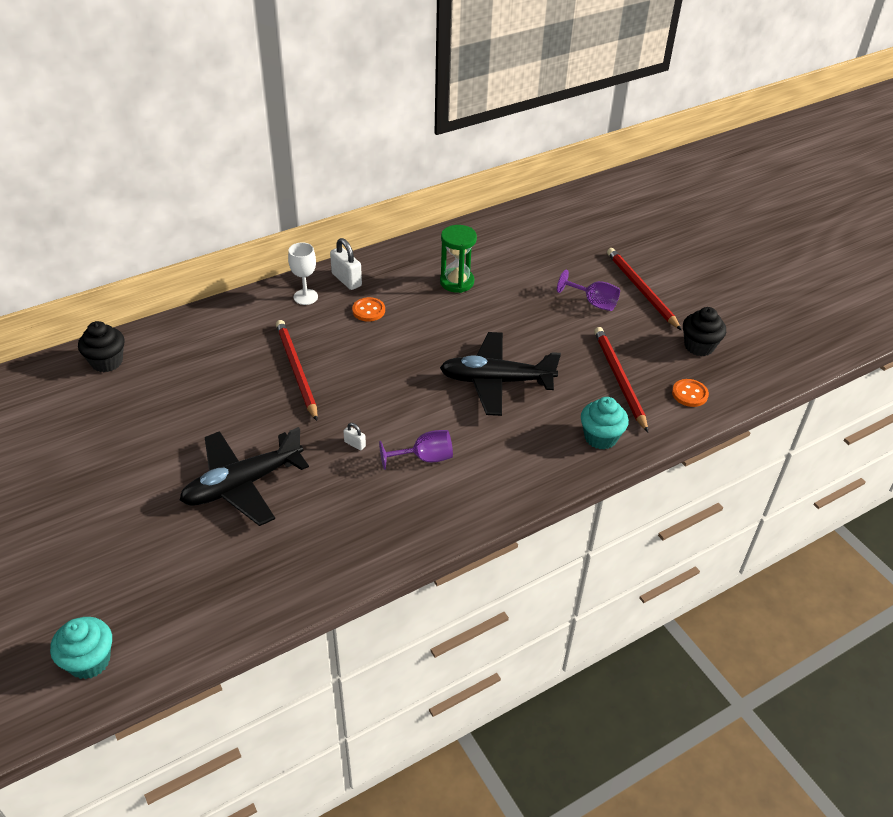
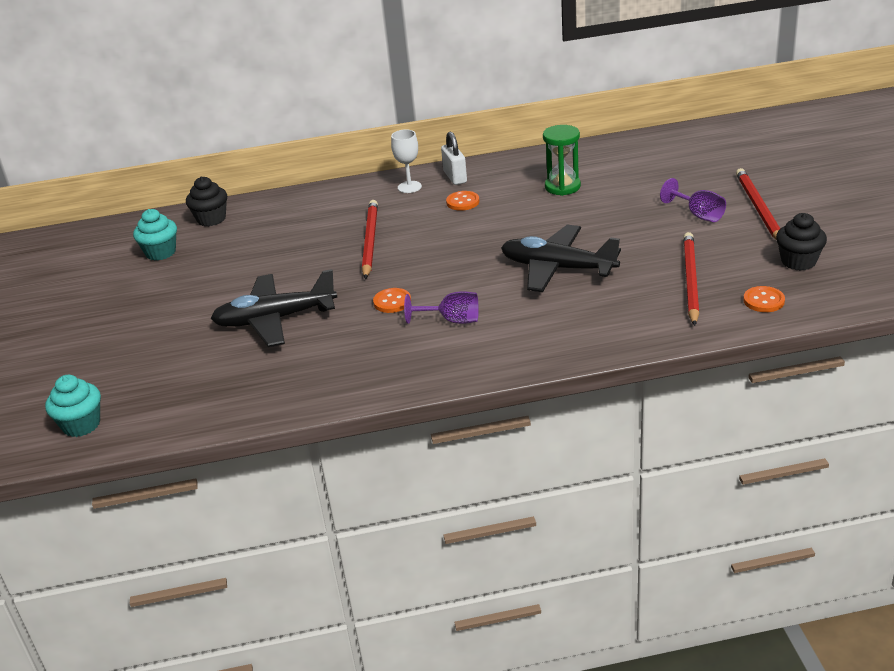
camera: 25 degrees right, 10 degrees down
(355, 444) = (392, 302): white padlock -> orange button
(600, 437) = (642, 326): turquoise cupcake -> turquoise cupcake (161, 252)

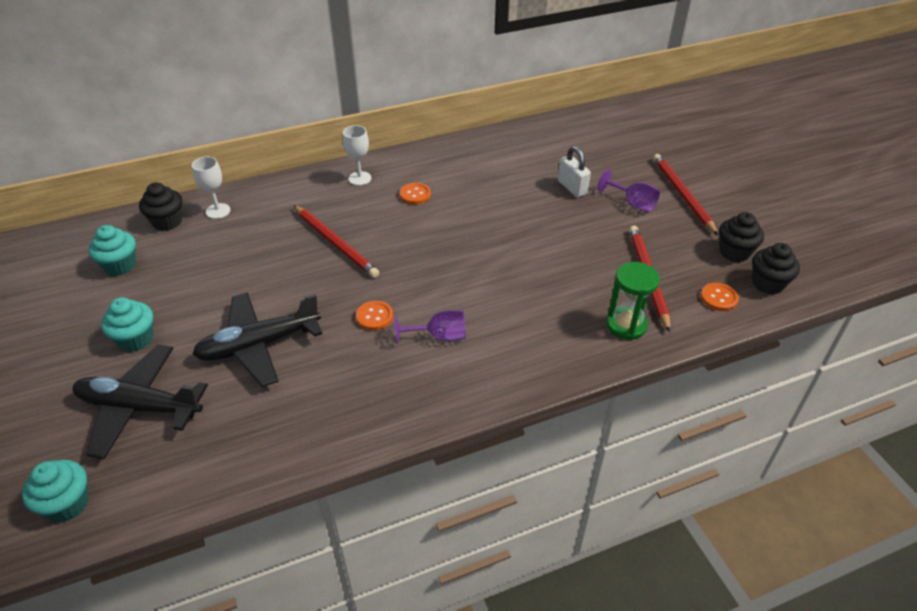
camera: 15 degrees left, 10 degrees up
(163, 310) = (136, 339): none -> turquoise cupcake
(261, 211) = (218, 211): none -> white goblet
(370, 241) = (335, 243): red pencil -> red pencil turned 150 degrees clockwise
(455, 177) = (401, 166): white padlock -> white padlock (572, 187)
(557, 268) = (524, 269): black plane -> black plane (139, 407)
(562, 187) = (503, 175): green hourglass -> green hourglass (626, 325)
(825, 290) = (767, 283): none -> black cupcake

